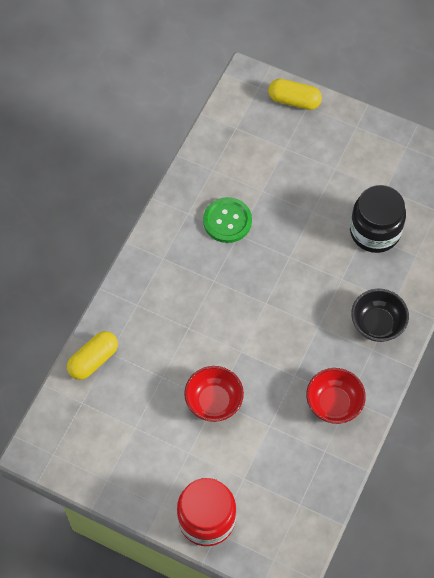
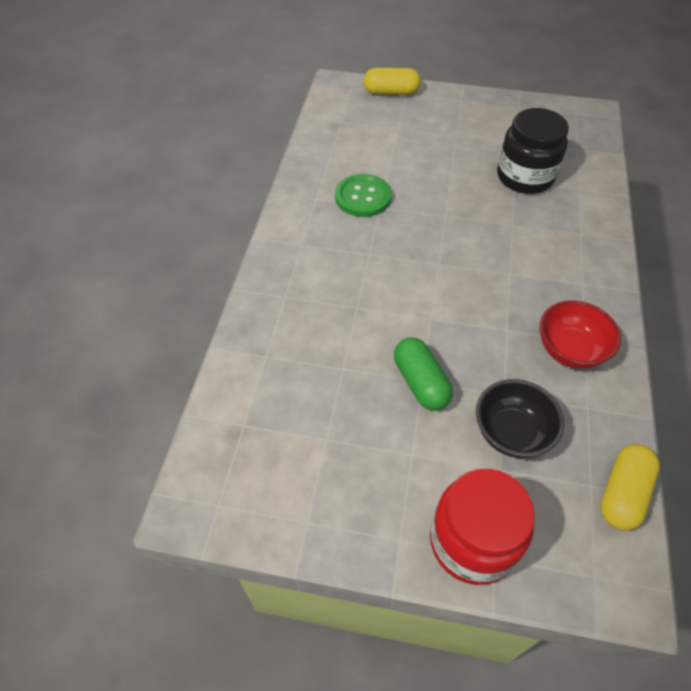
camera: 15 degrees left, 10 degrees down
(93, 360) = (246, 369): yellow capsule -> yellow capsule (622, 493)
(214, 401) = (420, 382): red bowl -> green capsule
(377, 324) = (574, 257): black bowl -> black bowl (511, 433)

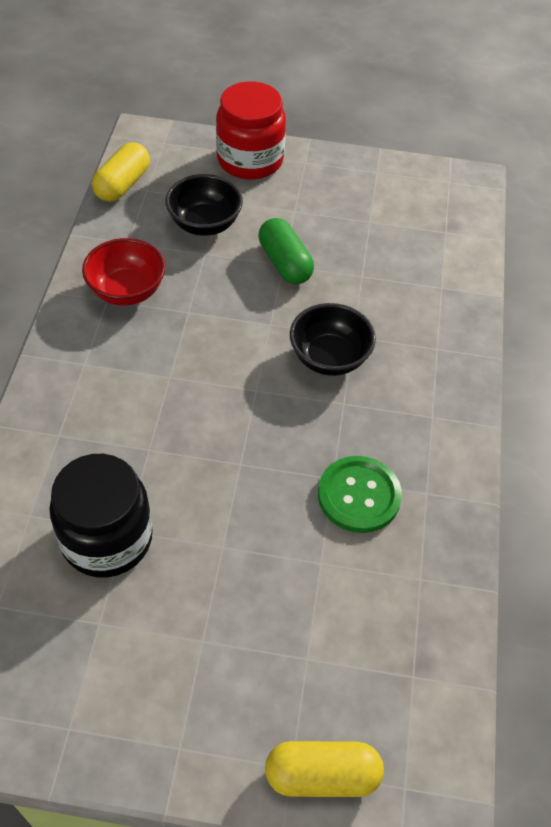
camera: 175 degrees right, 0 degrees up
(379, 288) = (329, 358): none -> black bowl

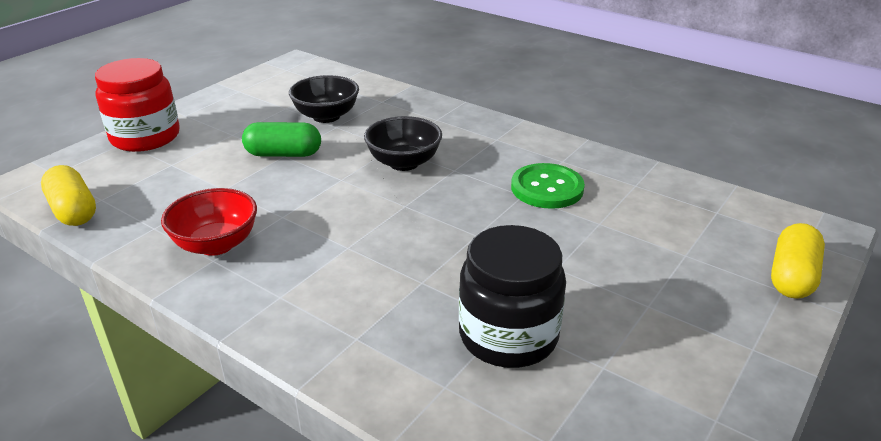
camera: 60 degrees left, 20 degrees down
(204, 224) = (189, 179): black bowl -> black bowl (326, 116)

